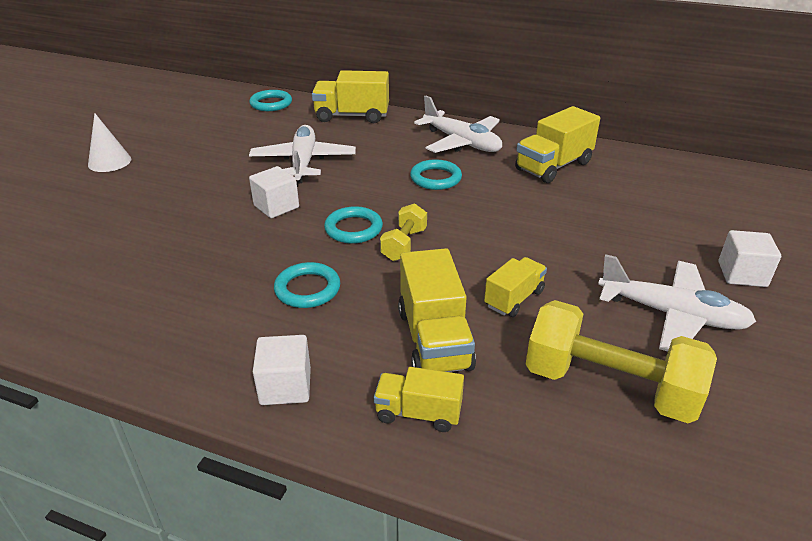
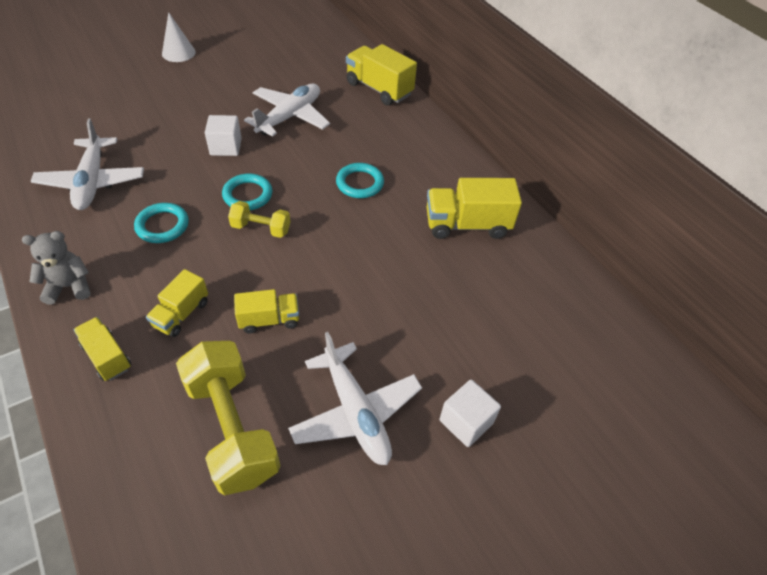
camera: 35 degrees right, 15 degrees up
(271, 104) = (337, 48): turquoise ring -> none
(285, 386) = (69, 286): white cube -> grey teddy bear
(404, 244) = (261, 228): yellow dumbbell -> yellow dumbbell turned 45 degrees clockwise
(434, 339) = (181, 314): yellow truck -> yellow truck, size x0.61
(462, 142) = (427, 160): white plane -> white plane (92, 182)

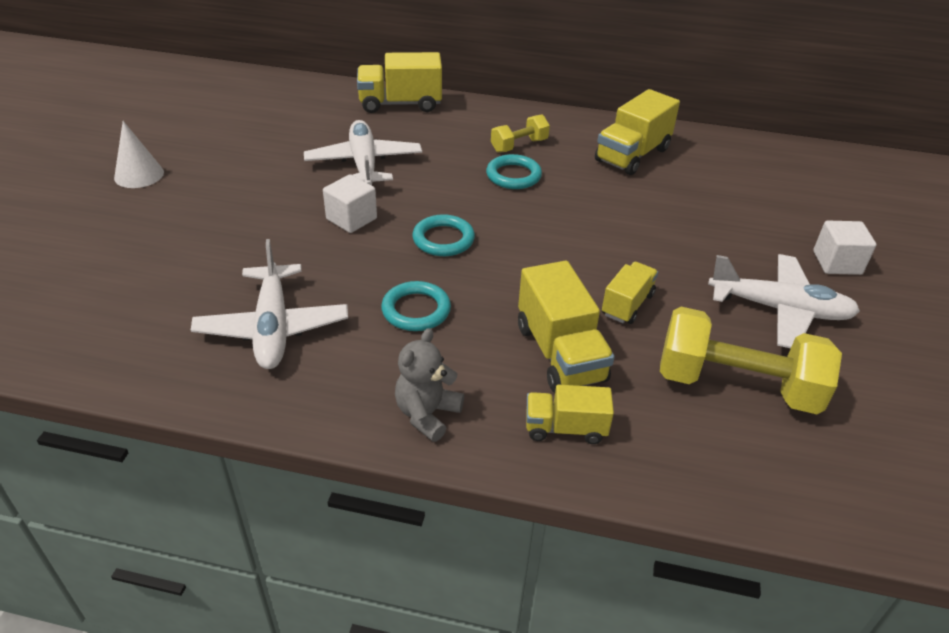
camera: 45 degrees left, 10 degrees down
(92, 182) = (273, 327): white plane -> white plane turned 45 degrees clockwise
(181, 314) = (560, 353): yellow truck -> yellow truck, size x1.64
(261, 228) = (501, 254): yellow dumbbell -> yellow dumbbell (519, 145)

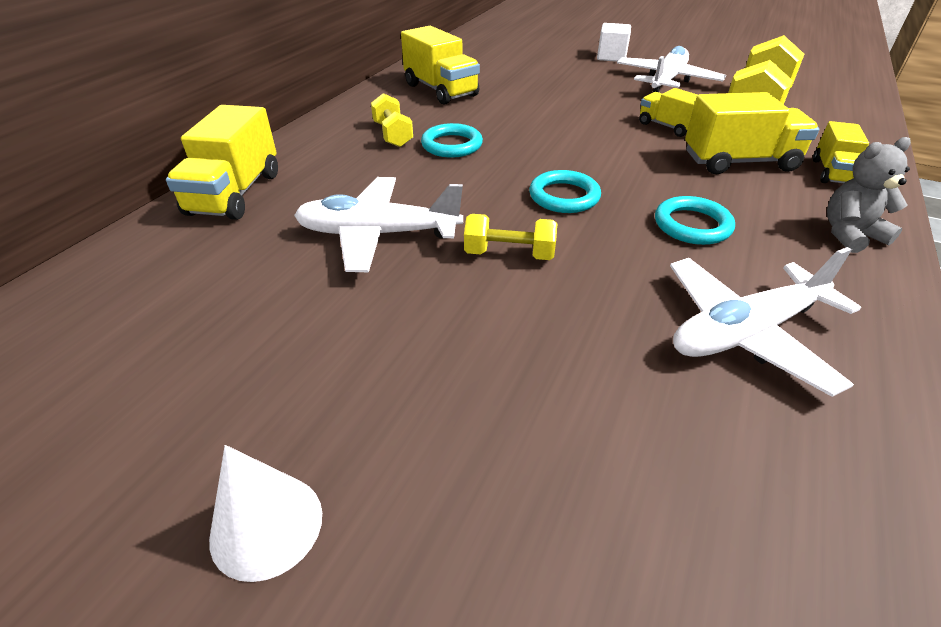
camera: 75 degrees left, 0 degrees up
(273, 327) = (746, 333): white plane -> white plane turned 150 degrees clockwise
(351, 219) = (509, 254): white cube -> yellow dumbbell
(427, 414) = (850, 234): grey teddy bear -> grey teddy bear turned 120 degrees clockwise

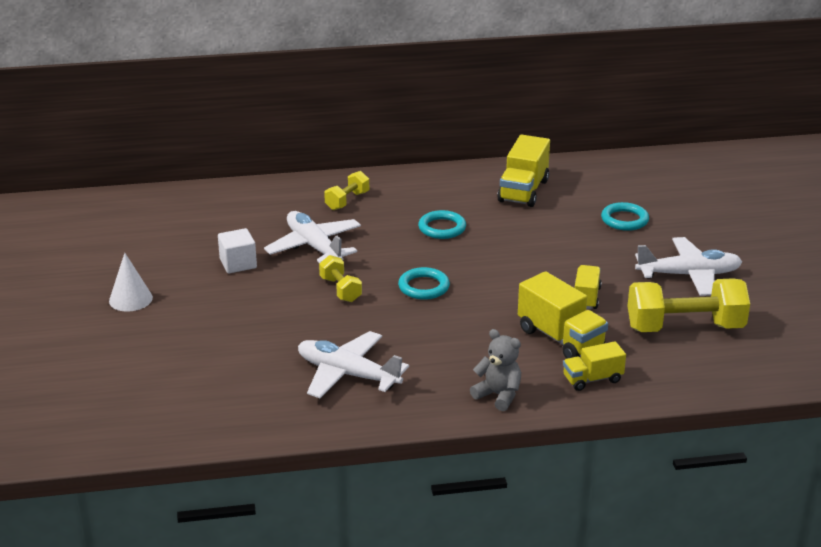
camera: 55 degrees right, 10 degrees down
(235, 194) = (302, 191): yellow truck -> none
(393, 135) = (429, 203): yellow dumbbell -> yellow dumbbell (347, 201)
(611, 57) = (712, 235): white cube -> white cube (238, 264)
(692, 225) = (441, 338): turquoise ring -> turquoise ring (624, 220)

